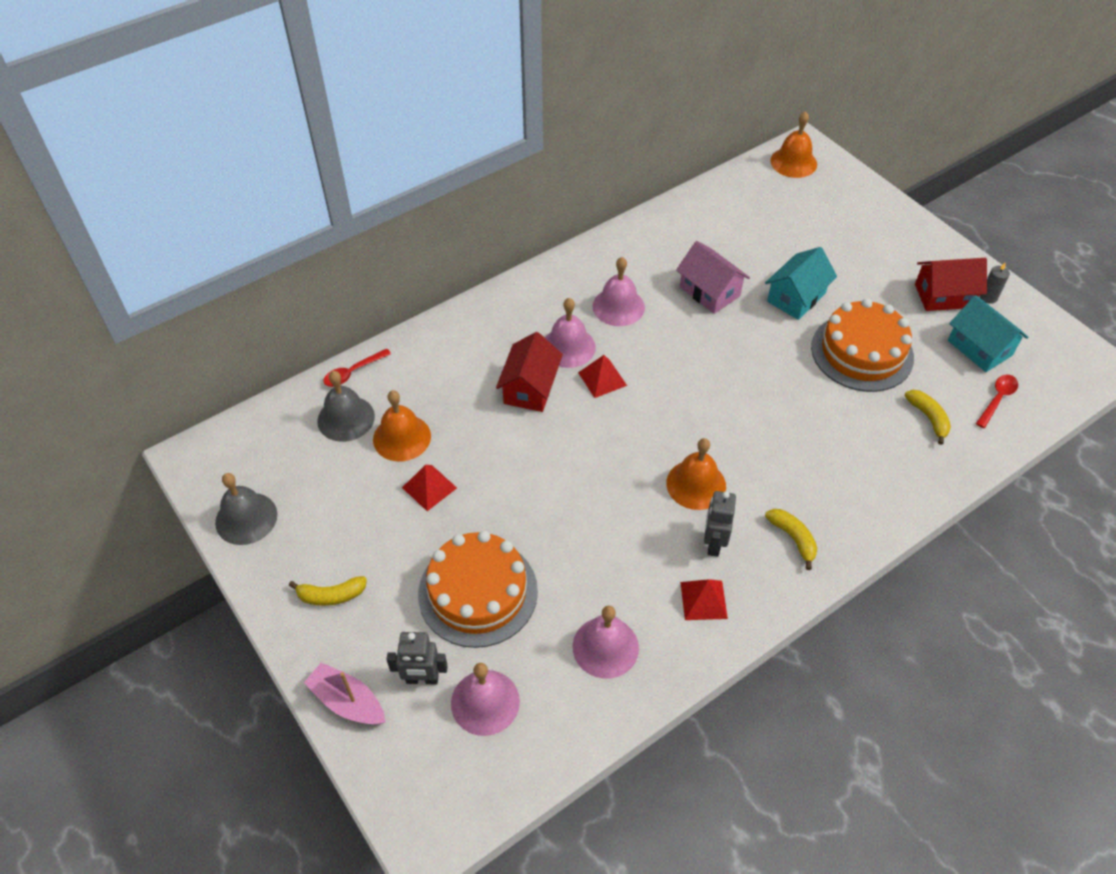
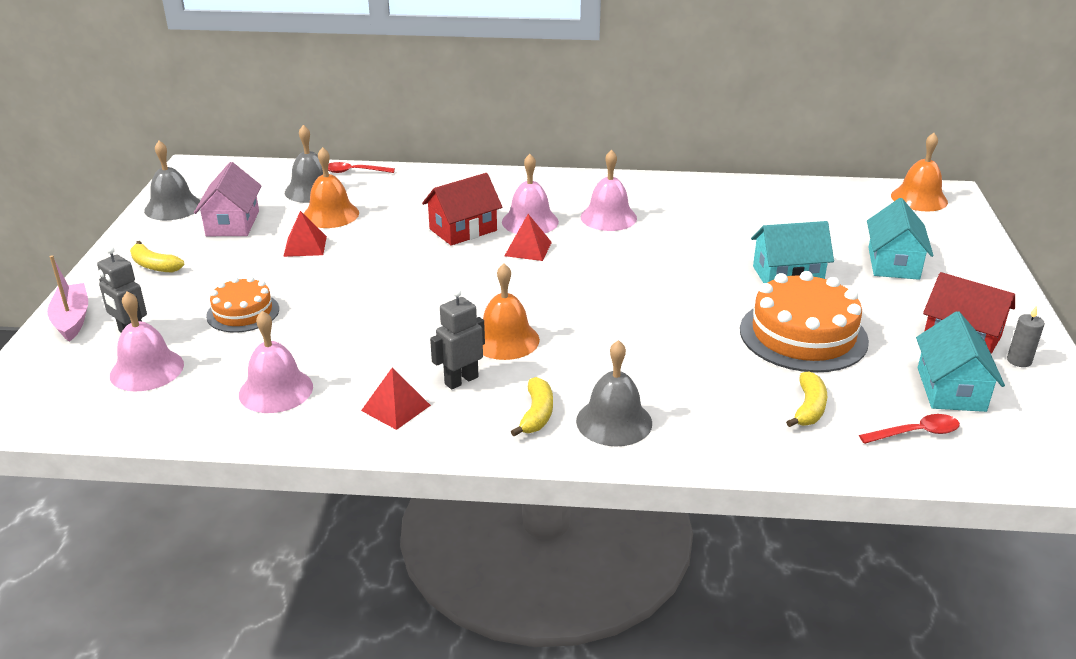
camera: 40 degrees right, 20 degrees down
(478, 592) = (243, 312): orange cake -> orange cake, size x0.58
(709, 291) = (705, 240): pink house -> pink house (232, 223)
(842, 510) = (614, 421): none -> grey bell
(843, 244) = (893, 263): none -> turquoise house

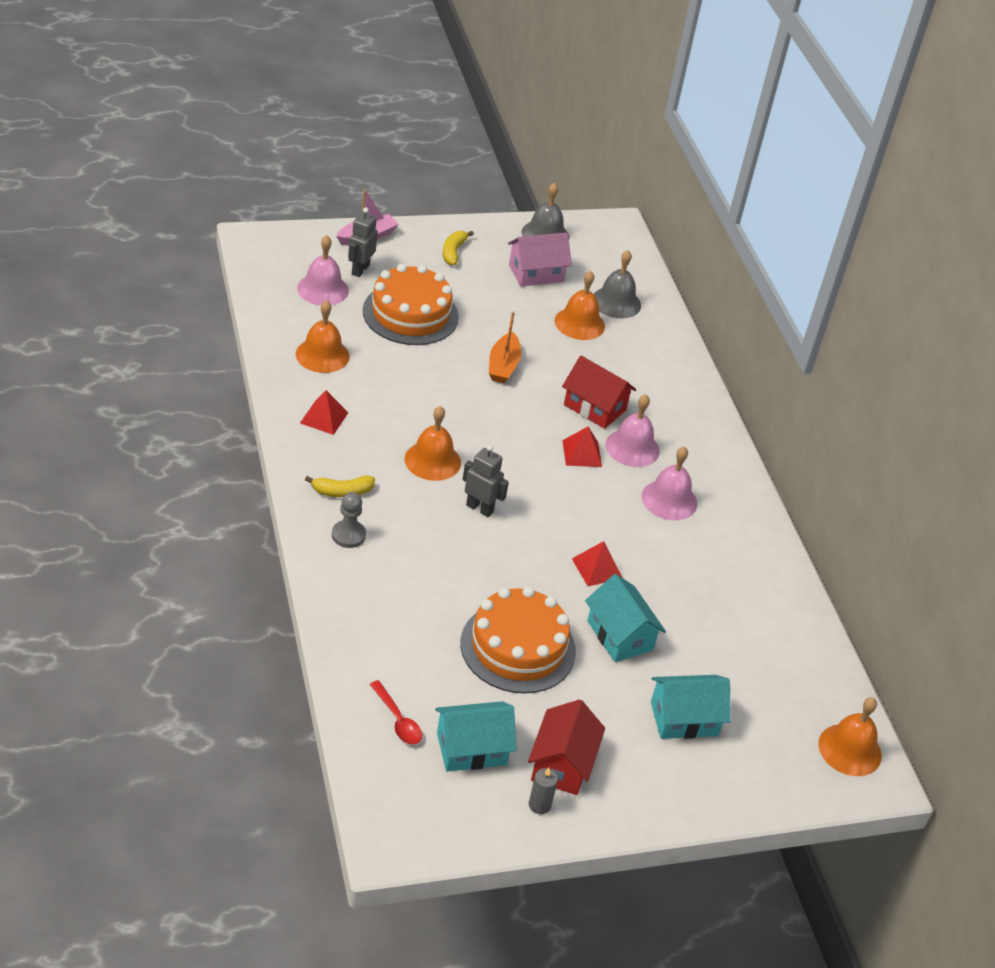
camera: 65 degrees right, 10 degrees up
(243, 312) = (410, 314): orange cake -> orange cake, size x1.72
(276, 390) = (322, 355): pink bell -> orange bell
(305, 246) = (520, 321): red pyramid -> red pyramid (597, 568)
(354, 172) = (665, 319): red spoon -> none
(371, 269) = (503, 366): none -> orange boat
(461, 380) = (369, 445): grey robot -> grey robot (480, 508)
(614, 421) = (348, 535): grey bell -> grey pawn
(809, 408) = (408, 651): yellow banana -> none

